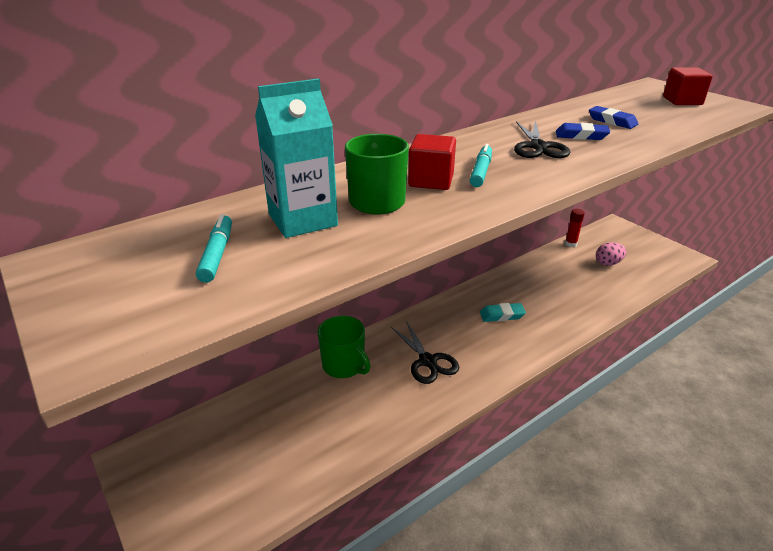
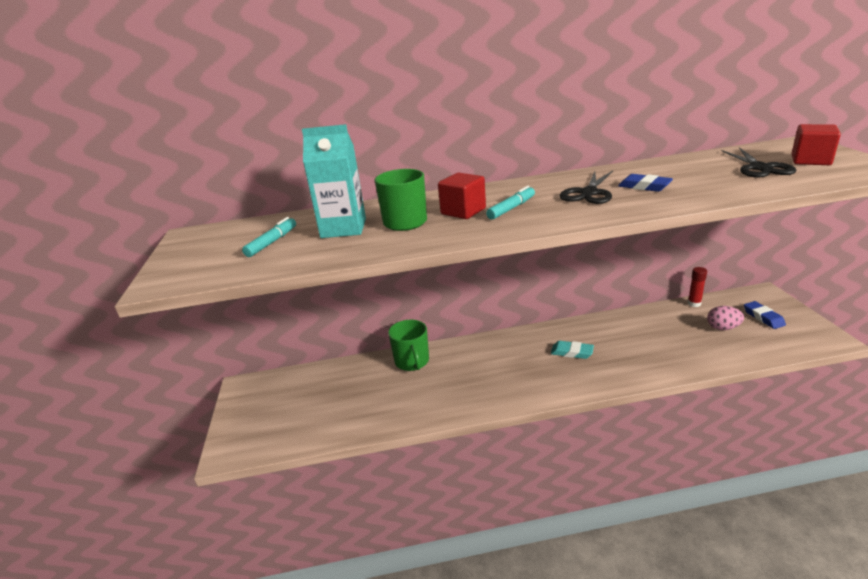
camera: 30 degrees right, 5 degrees down
(427, 361) = (478, 374): black scissors -> black scissors (759, 168)
(612, 121) = (696, 176): blue eraser -> blue eraser (763, 317)

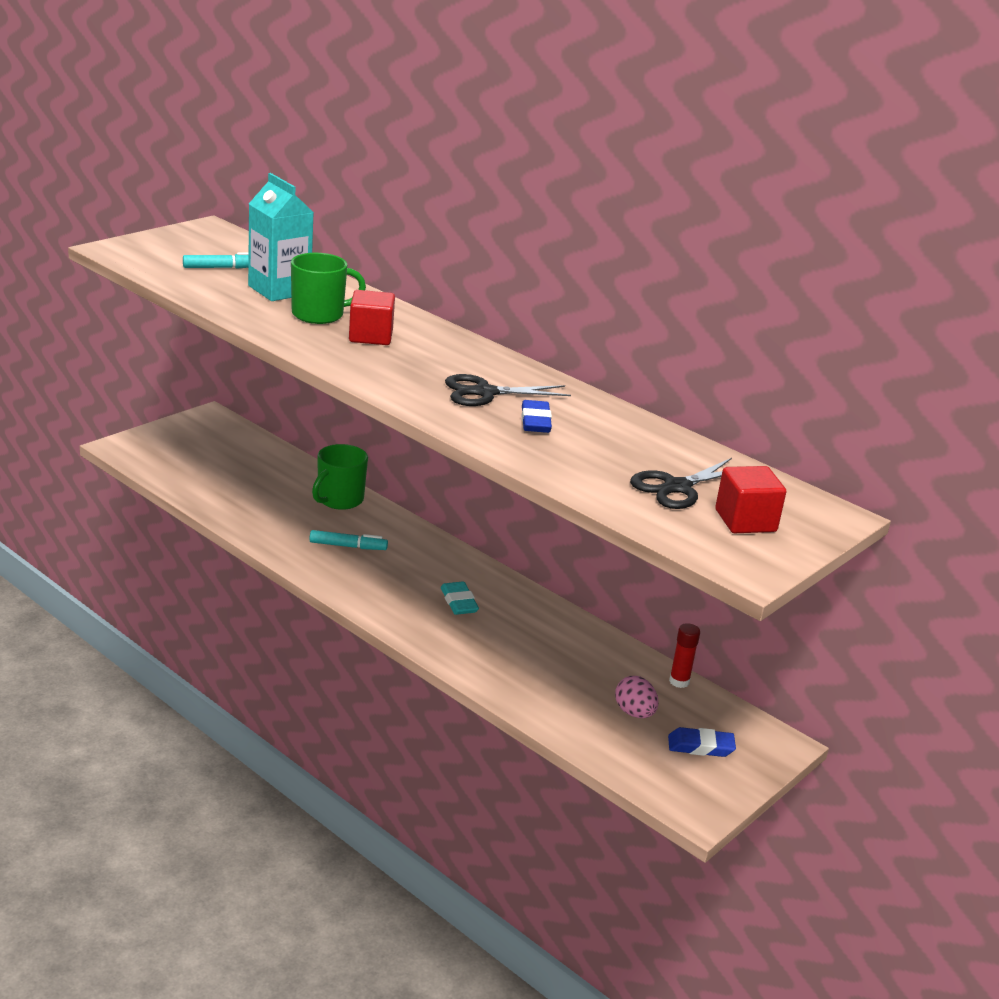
camera: 45 degrees right, 0 degrees up
(511, 208) = (400, 359): turquoise marker -> turquoise marker (347, 546)
(763, 317) = (700, 747): blue eraser -> blue eraser turned 60 degrees clockwise

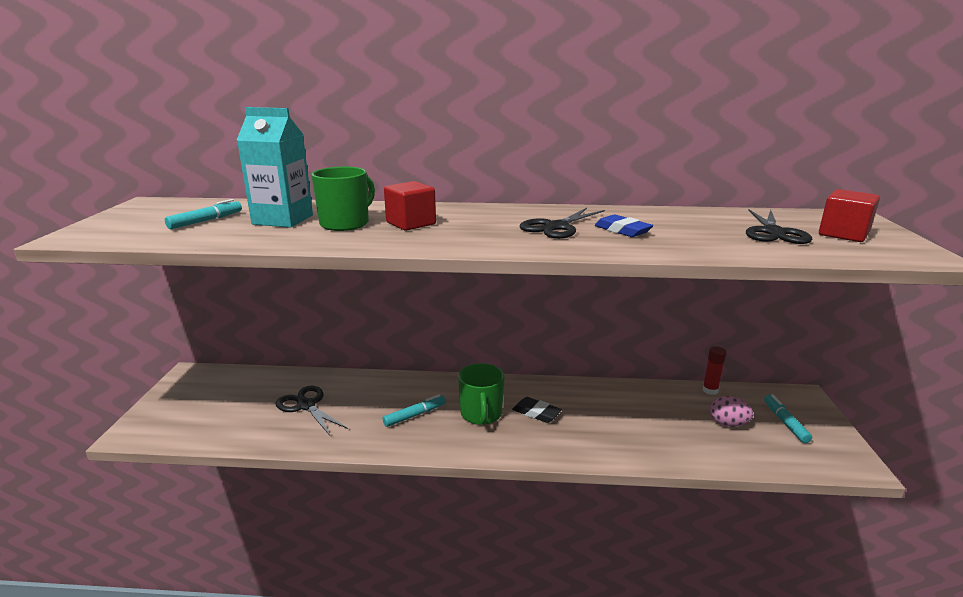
camera: 35 degrees left, 5 degrees down
(270, 492) = (306, 406): none -> black scissors
(339, 500) = (364, 386): green mug -> green mug (481, 414)
(459, 602) = (536, 413): turquoise eraser -> black eraser
(700, 747) = (785, 423): blue eraser -> turquoise marker

